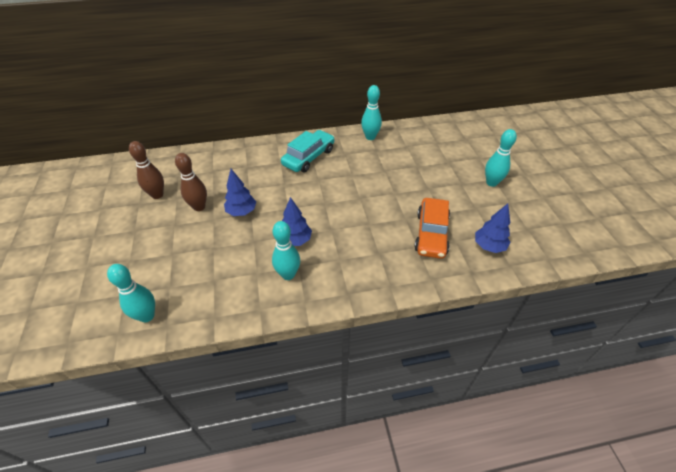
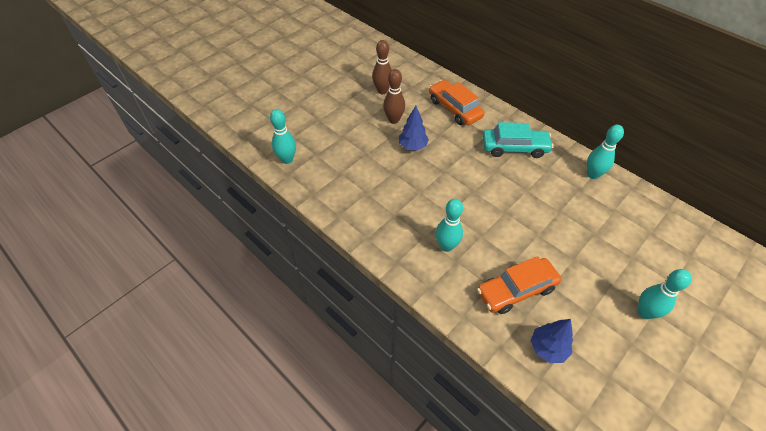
camera: 55 degrees right, 5 degrees up
(234, 164) = (454, 109): none -> orange car
(288, 274) = (381, 212): turquoise bowling pin -> turquoise bowling pin (446, 246)
(295, 240) = (416, 196): blue tree -> none

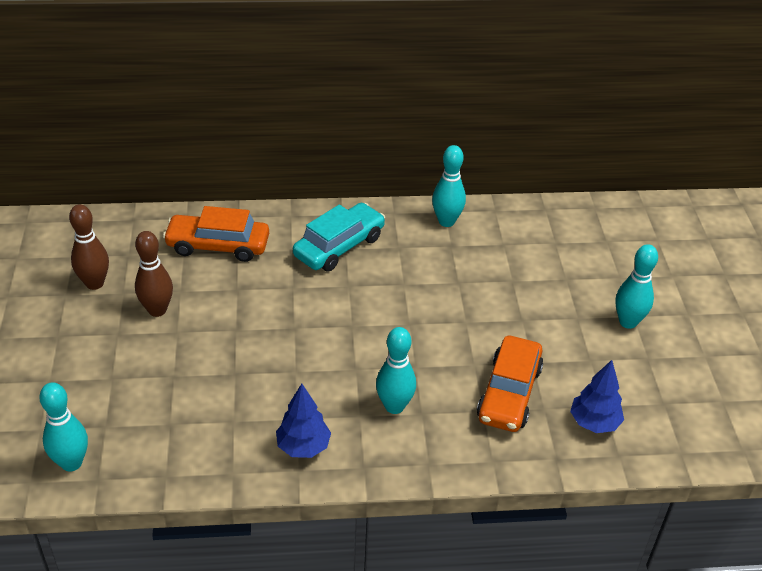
camera: 50 degrees left, 10 degrees down
(412, 146) = (222, 325): blue tree -> blue tree (303, 447)

